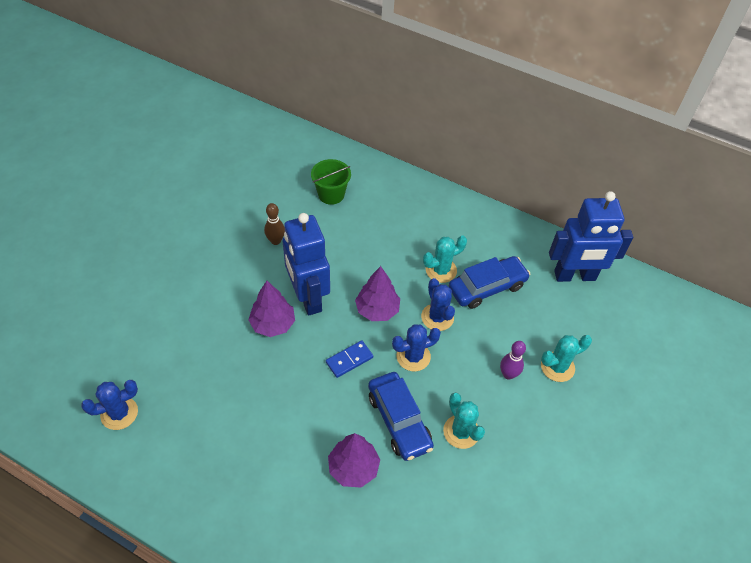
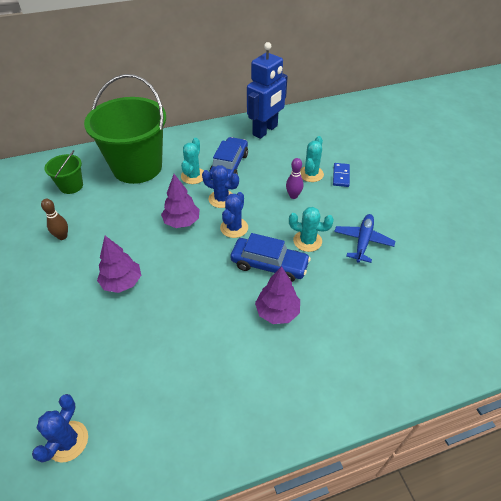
camera: 45 degrees left, 5 degrees down
(308, 297) = (128, 249): blue robot -> none
(349, 360) = (199, 260): blue domino -> blue domino (341, 176)
(403, 219) = (137, 167): none -> green bucket
(513, 484) = (363, 241): none -> blue plane

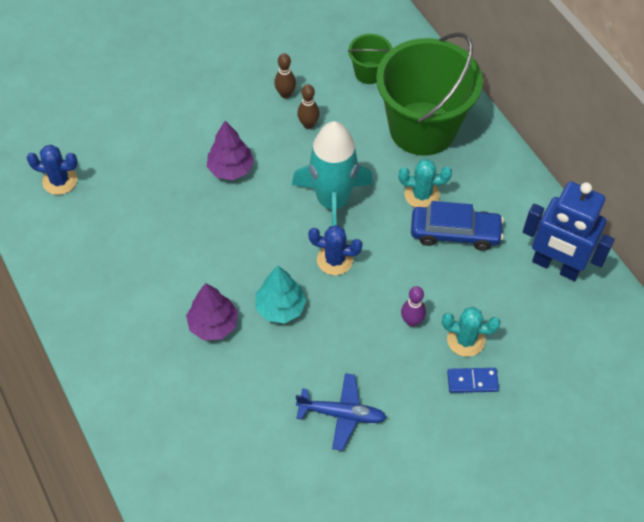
camera: 80 degrees right, 10 degrees up
(101, 226) = (308, 124): none -> brown bowling pin
(182, 222) = (333, 202): purple tree -> turquoise rocket
(221, 199) = (384, 236): blue cactus -> none
(269, 265) = (280, 307): blue car -> turquoise tree
(307, 241) = (328, 346): turquoise cactus -> none

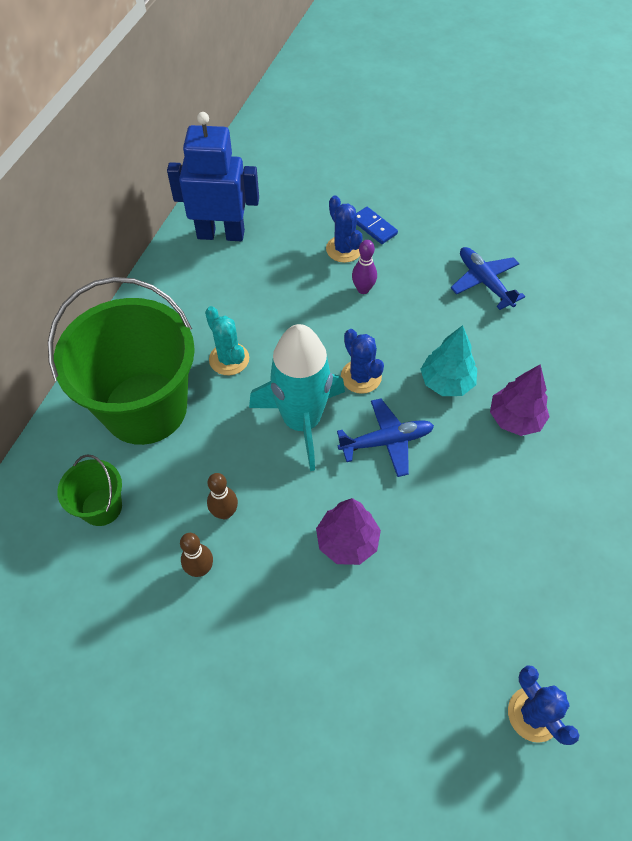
camera: 130 degrees left, 0 degrees up
(273, 236) = (386, 441): none -> blue plane
(455, 233) = (249, 312): blue car -> none
(465, 340) = (344, 249): turquoise cactus -> blue cactus
(555, 266) = (221, 234): blue robot -> blue robot turned 75 degrees counterclockwise

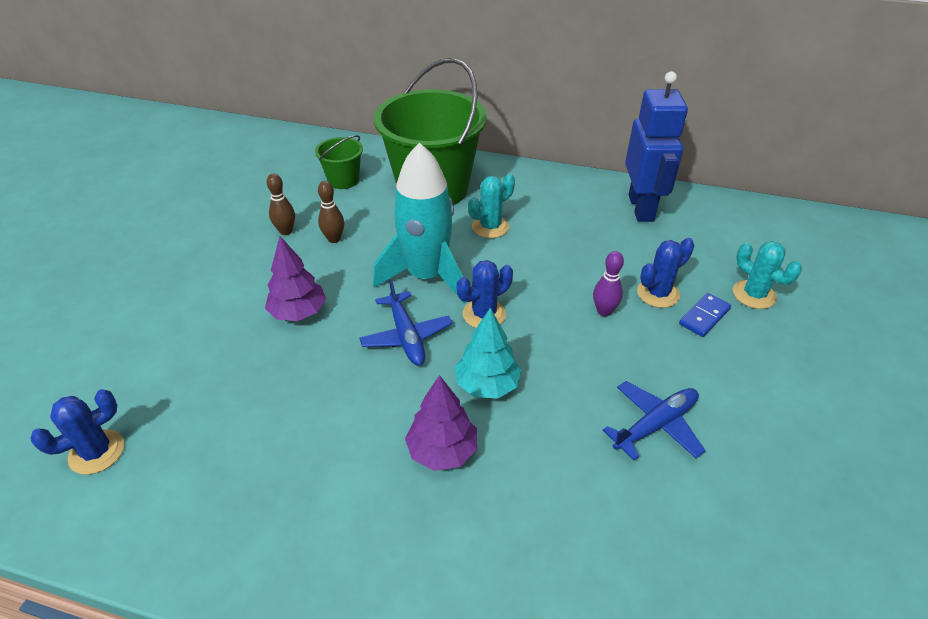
camera: 85 degrees right, 15 degrees down
(350, 191) = (754, 294): none -> turquoise cactus

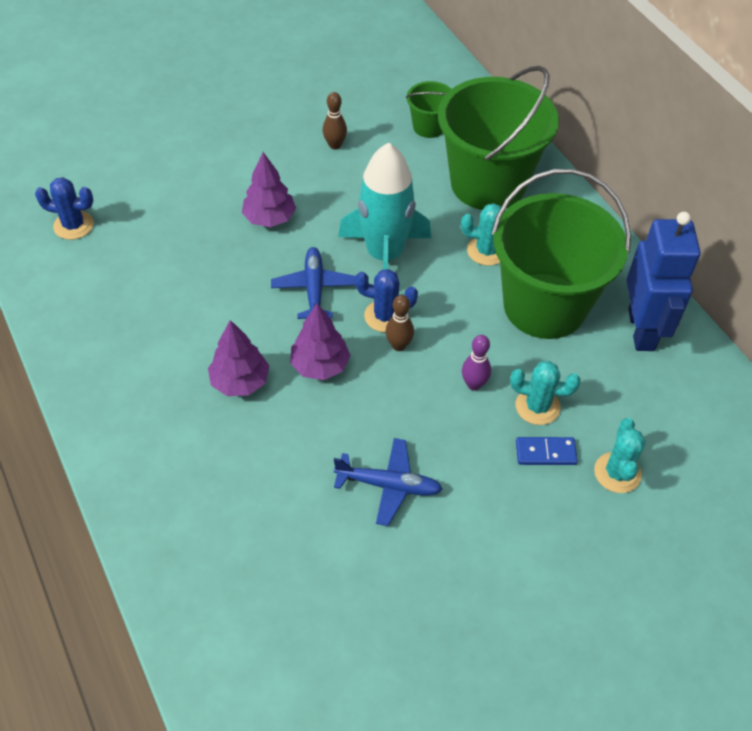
camera: 45 degrees right, 10 degrees up
(334, 239) = (359, 176): brown bowling pin -> brown bowling pin (399, 345)
(406, 336) = (314, 289): blue plane -> blue plane turned 150 degrees clockwise
(487, 385) = (320, 365): turquoise tree -> purple tree
(572, 233) = (544, 306): none -> green bucket
(641, 208) = (642, 330): blue robot -> blue robot turned 45 degrees counterclockwise
(658, 293) = (537, 406): blue cactus -> turquoise cactus

